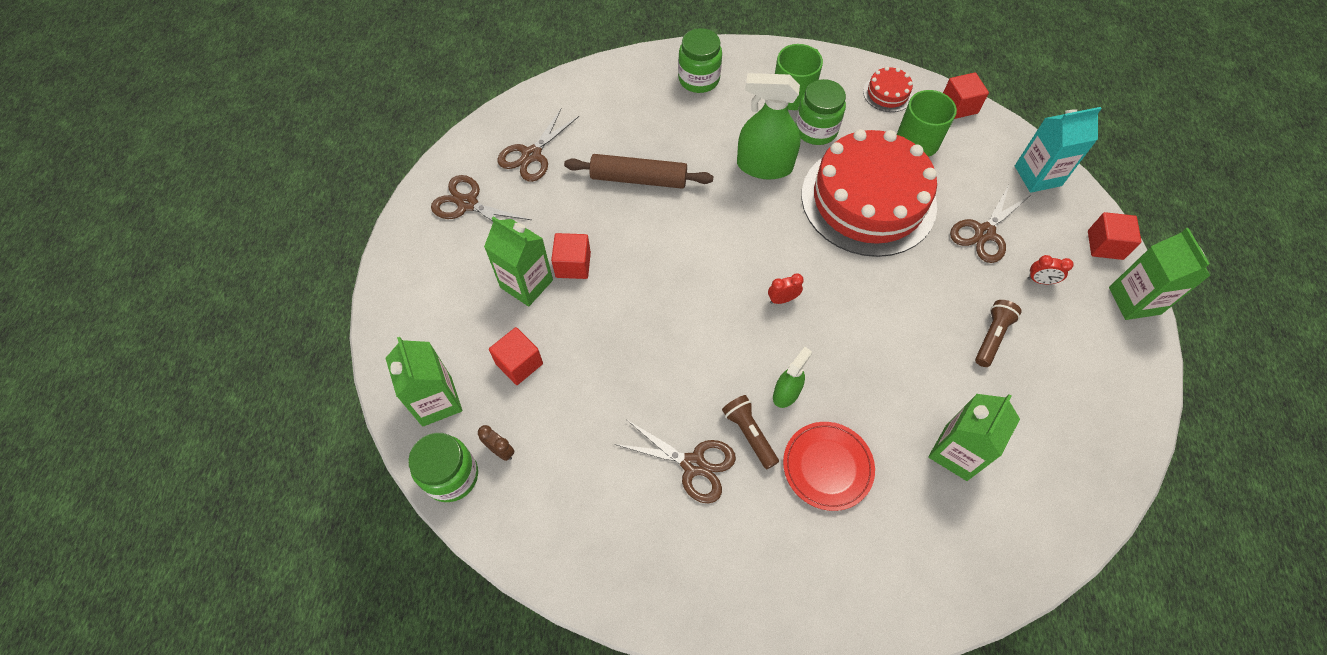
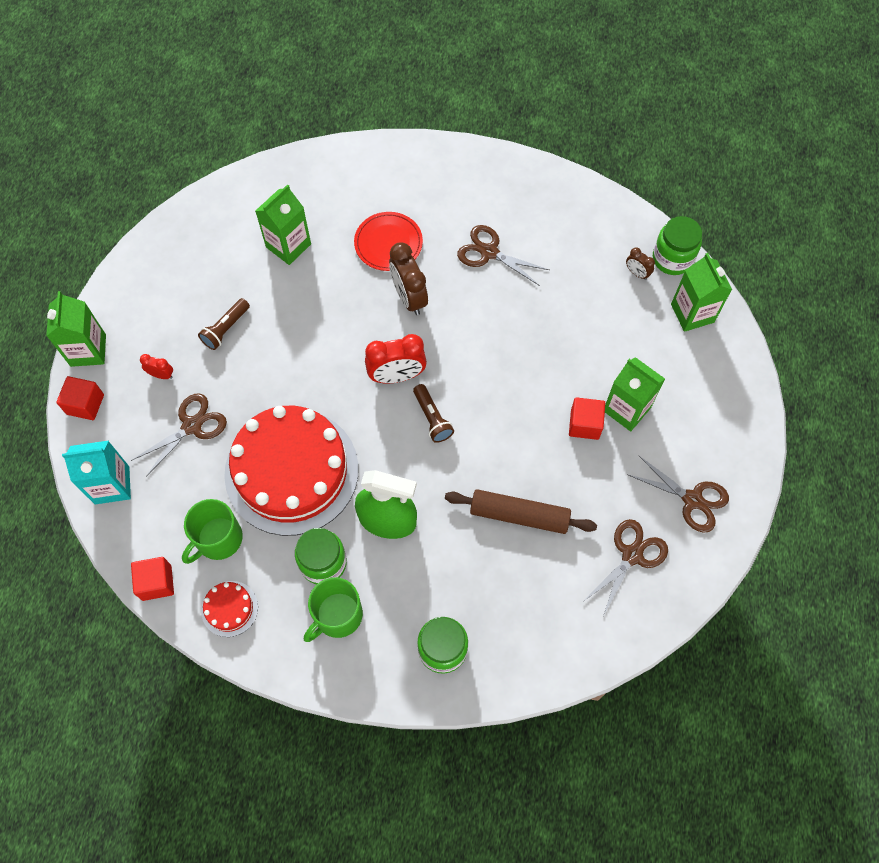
camera: 175 degrees left, 5 degrees up
(519, 363) = (628, 338): red cube -> none
(749, 434) = (443, 270): brown flashlight -> brown flashlight (432, 418)
(782, 299) = (397, 376): red clock -> red clock, size x1.98
(786, 393) = (409, 297): green spray bottle -> brown clock

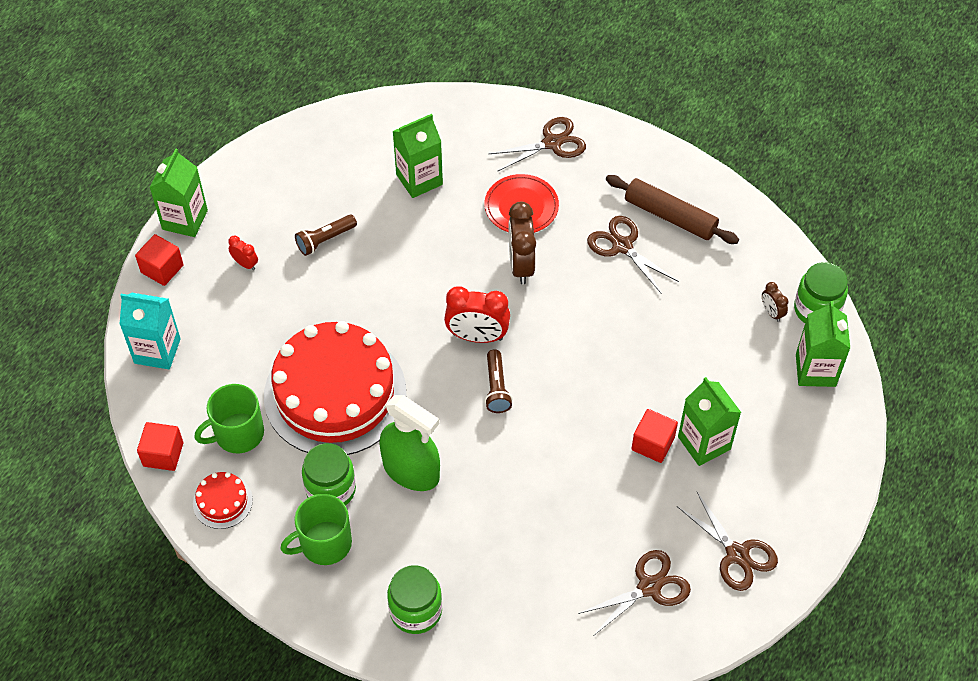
camera: 20 degrees right, 10 degrees down
(192, 426) = (256, 320): brown scissors -> brown scissors (552, 143)
(519, 515) = (547, 509): brown rolling pin -> brown rolling pin (670, 216)

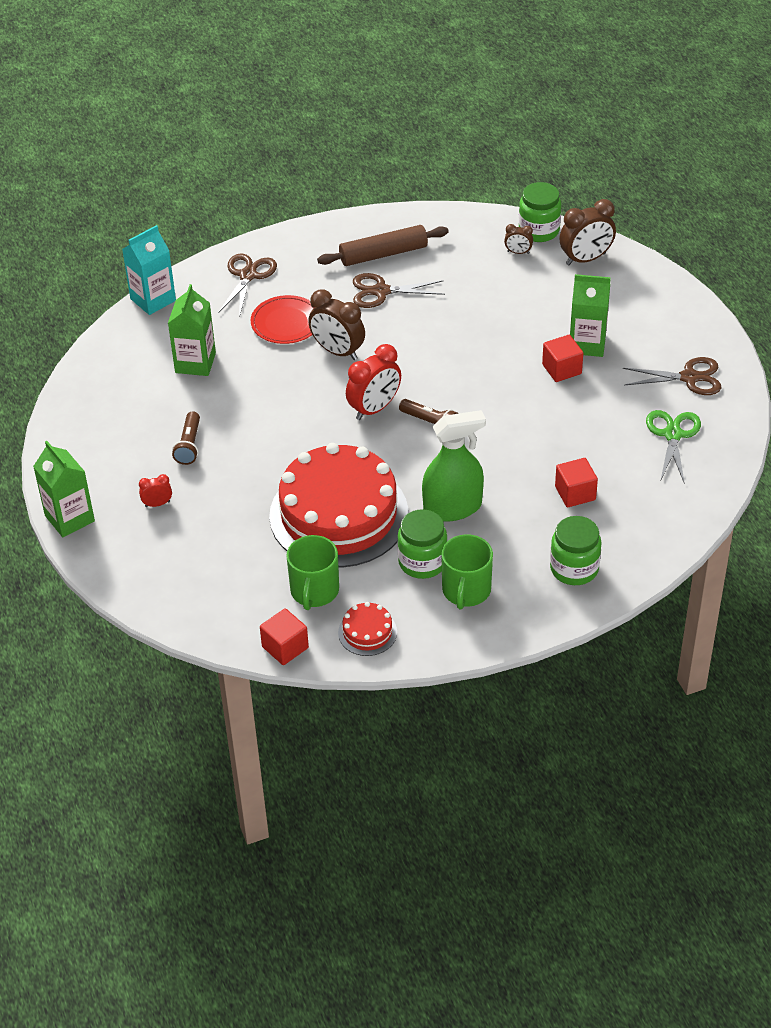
camera: 50 degrees left, 10 degrees down
(157, 351) = (181, 601): turquoise carton -> turquoise carton (153, 300)
(162, 269) = (102, 557): red cube -> red cube (575, 493)
(649, 587) = (673, 434): brown scissors -> green scissors
(815, 370) = (586, 259): green carton -> brown clock

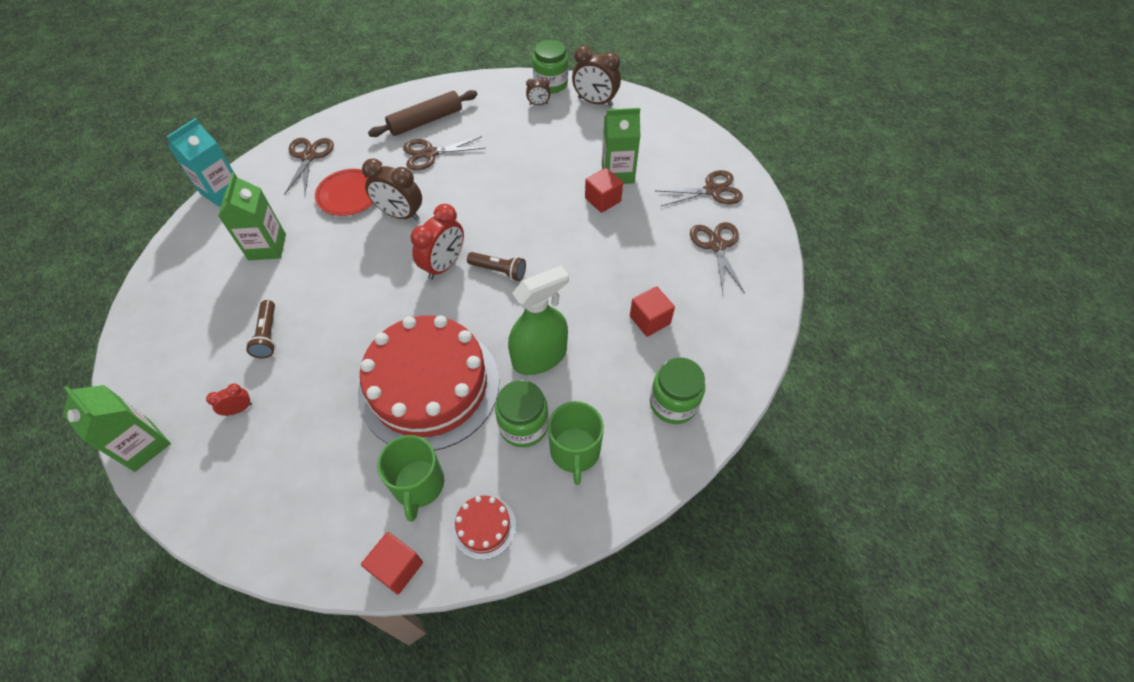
camera: 15 degrees left, 10 degrees up
(586, 259) = (595, 102): brown clock -> brown clock turned 60 degrees clockwise
(673, 434) = (717, 245): green scissors -> brown scissors

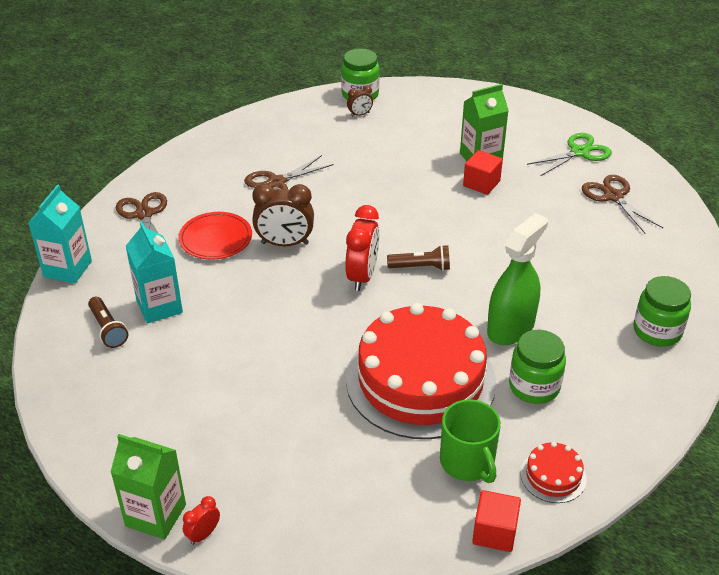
camera: 20 degrees left, 15 degrees down
(239, 409) = (237, 454): red clock -> red clock (203, 534)
(267, 247) = (159, 306): green carton -> turquoise carton
(267, 335) = (220, 383): brown flashlight -> brown flashlight (108, 329)
(425, 121) = (251, 154): brown rolling pin -> none
(575, 451) = (595, 393): green mug -> none
(595, 102) = (416, 101): brown clock -> none
(650, 320) = (592, 271): red cube -> none
(712, 190) = (580, 152): brown scissors -> green scissors

